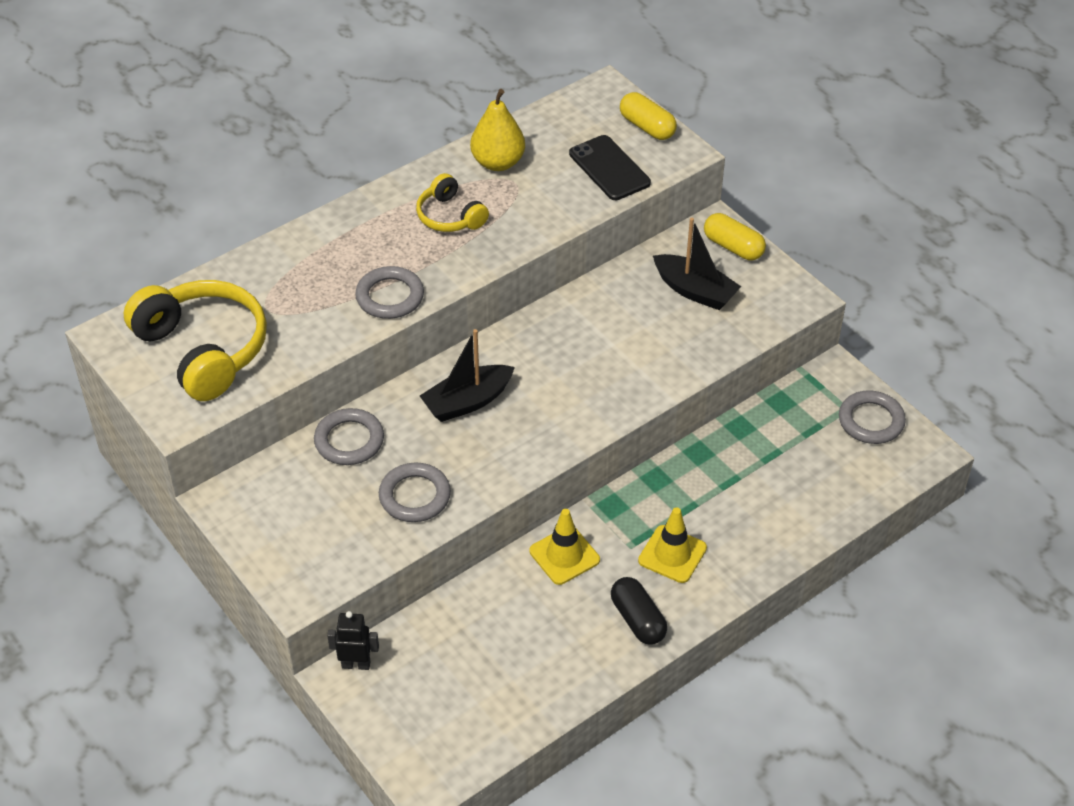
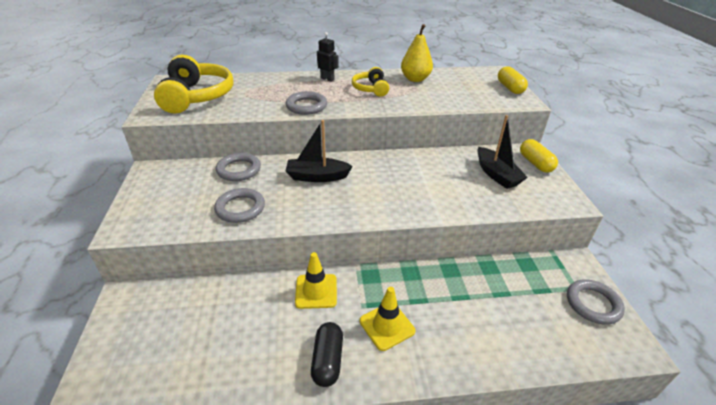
camera: 30 degrees right, 10 degrees down
(356, 664) = (139, 293): black robot -> black robot (327, 79)
(609, 168) = (475, 96): black phone -> none

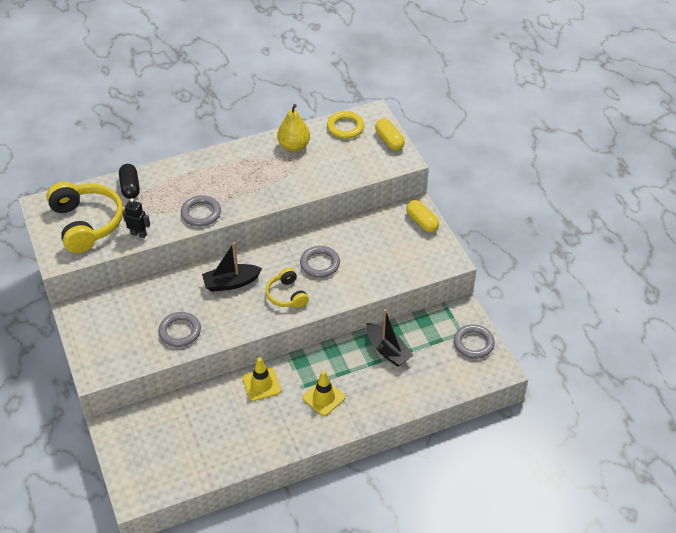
camera: 15 degrees left, 10 degrees up
(239, 170) = (156, 291): grey ring -> grey ring (320, 264)
(327, 79) = (204, 165): black robot -> black robot (139, 234)
(327, 360) = (288, 431): black capsule -> black capsule (130, 187)
(371, 89) = (253, 173): yellow headphones -> yellow headphones (287, 295)
(467, 75) = (345, 127): none -> yellow ring
(496, 175) = (388, 244): black boat -> black boat (387, 350)

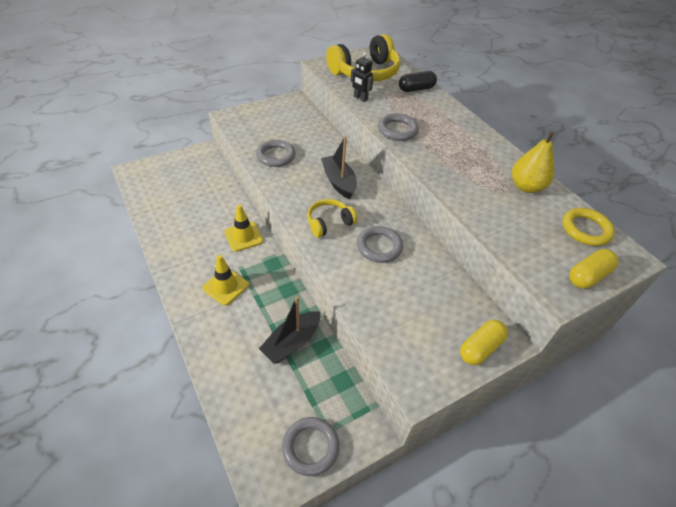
camera: 80 degrees right, 0 degrees up
(139, 234) = (360, 98): black robot -> black robot turned 120 degrees clockwise

